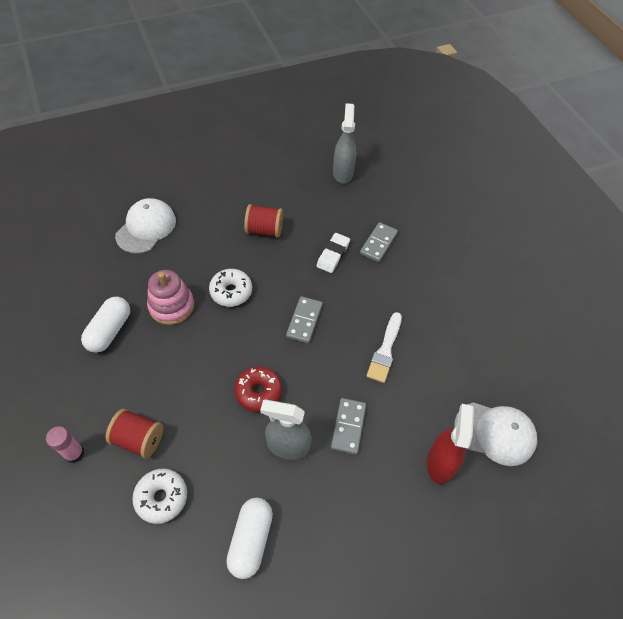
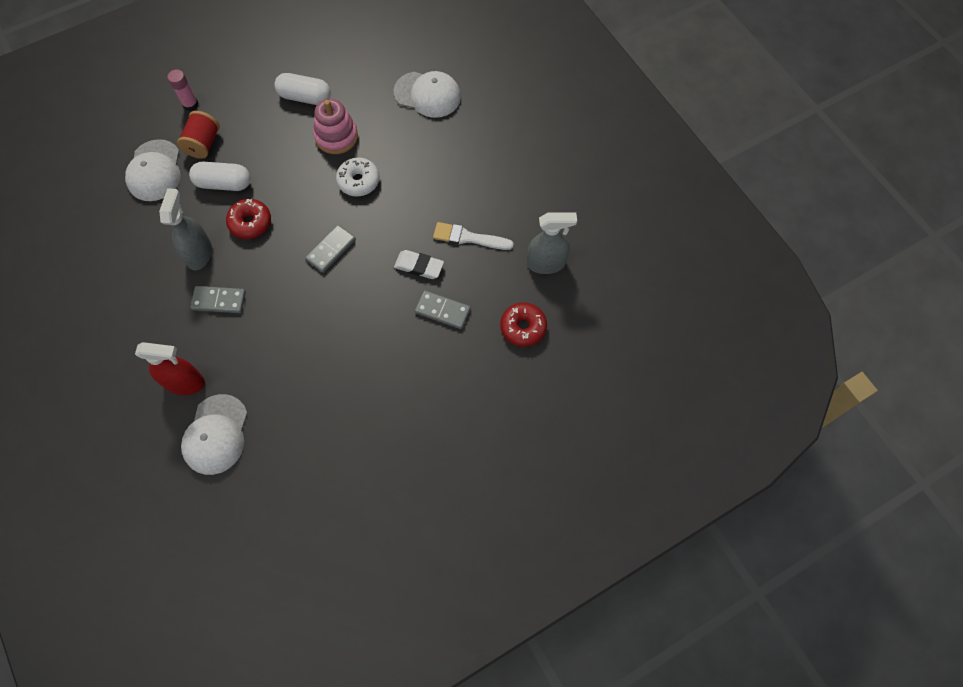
camera: 85 degrees right, 10 degrees up
(161, 497) = (154, 171): white donut -> white cap
(250, 540) = (120, 238): white capsule -> white capsule (224, 183)
(264, 230) = (443, 196): red spool -> none
(304, 321) = (331, 250): grey domino -> grey domino turned 60 degrees counterclockwise
(385, 350) = (302, 327): white brush -> white brush (468, 238)
(398, 195) = (523, 327): none -> red donut

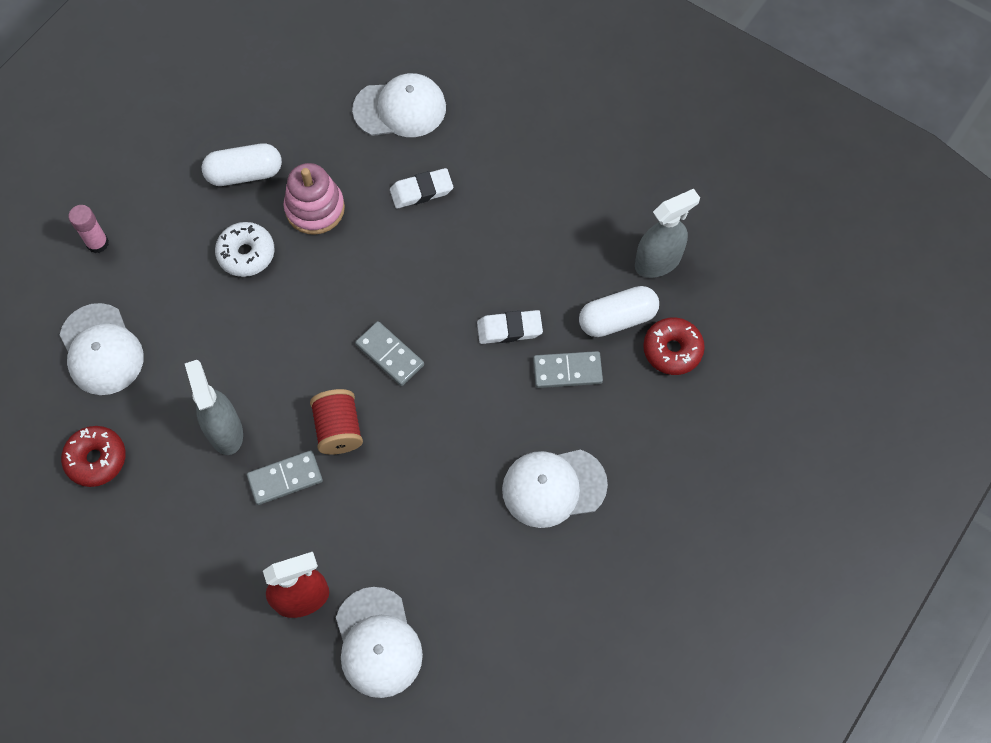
camera: 25 degrees left, 0 degrees up
(203, 144) = (146, 288): red spool -> red spool (338, 429)
(224, 183) = (203, 328): white capsule -> white capsule (617, 319)
(250, 223) = (268, 364): red donut -> red donut (96, 459)
(331, 250) = (390, 355): grey domino -> grey domino turned 60 degrees counterclockwise
(358, 181) = (375, 254): white donut -> white donut (246, 254)
(389, 384) = (553, 487): none -> white cap
(411, 153) = (421, 191): none -> white eraser
(468, 238) = (549, 269): white brush -> none

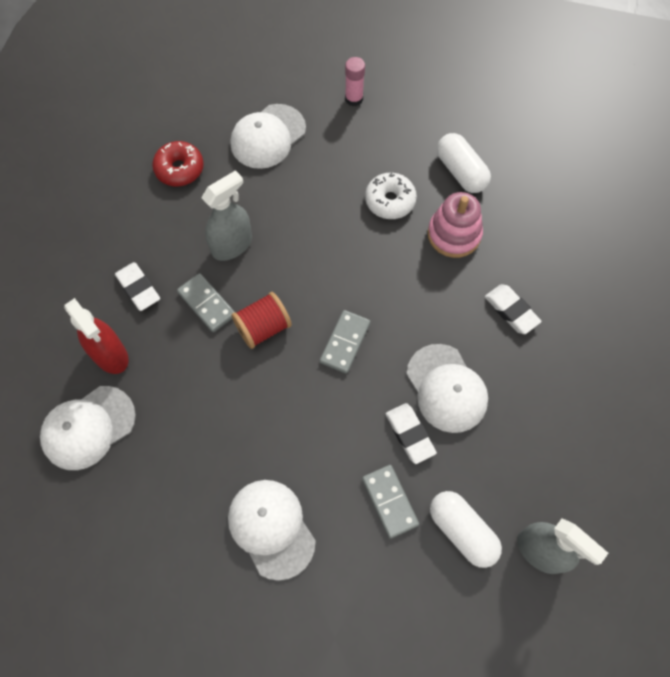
camera: 70 degrees right, 0 degrees up
(233, 547) = (138, 288): none -> white eraser
(400, 109) = (583, 264): white cap -> white cap (446, 388)
(672, 350) = (452, 597): red donut -> none

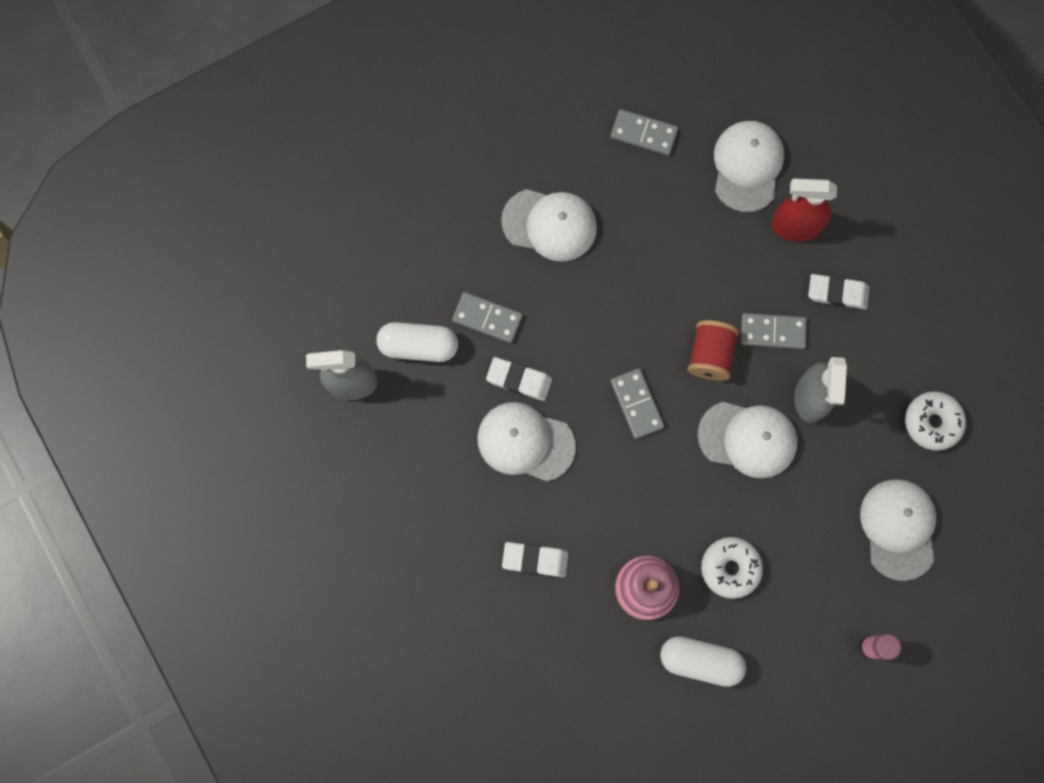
camera: 135 degrees right, 10 degrees up
(126, 529) = (644, 134): none -> grey domino
(179, 169) = (932, 422): red donut -> white donut
(297, 258) = (747, 439): none -> white cap

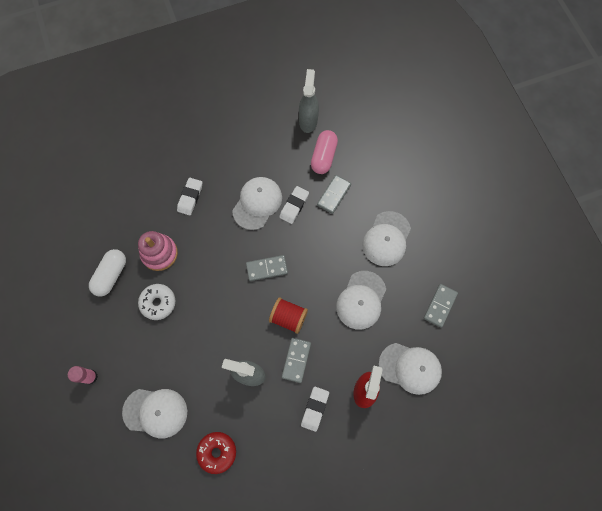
camera: 100 degrees right, 5 degrees down
(418, 346) = (323, 156): white capsule -> pink capsule
(747, 439) = (232, 330): white cap -> white cap (361, 300)
(932, 422) = (217, 452): white donut -> red donut

